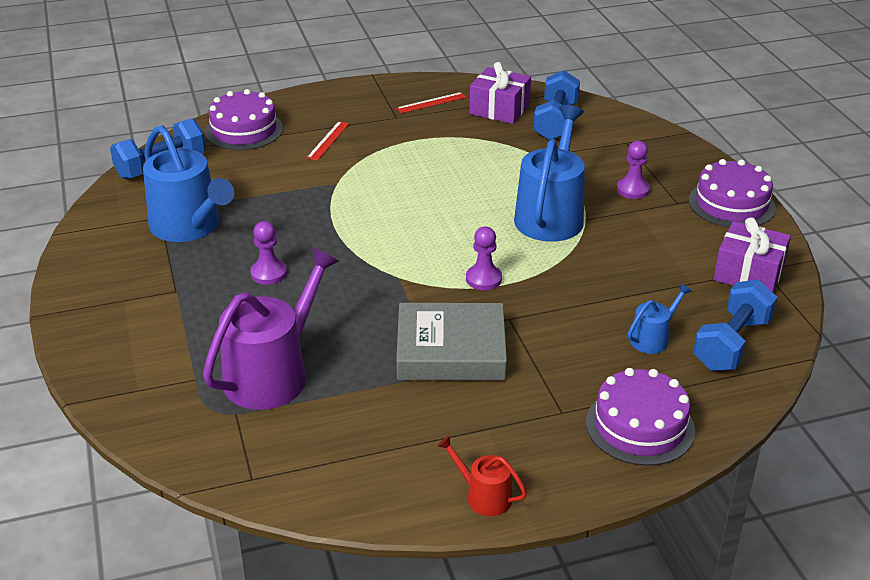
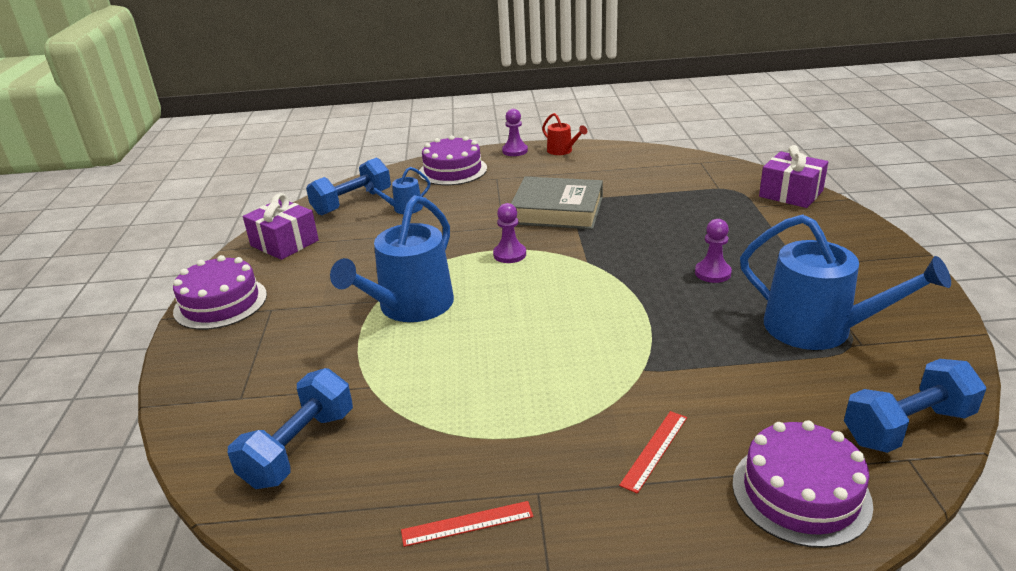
camera: 165 degrees left, 5 degrees down
(189, 226) = (818, 328): blue watering can -> blue watering can turned 150 degrees clockwise
(272, 374) = (696, 205): purple watering can -> none
(499, 109) = (363, 489): purple gift -> purple gift (791, 194)
(633, 190) = (300, 328): purple pawn -> purple pawn (515, 151)

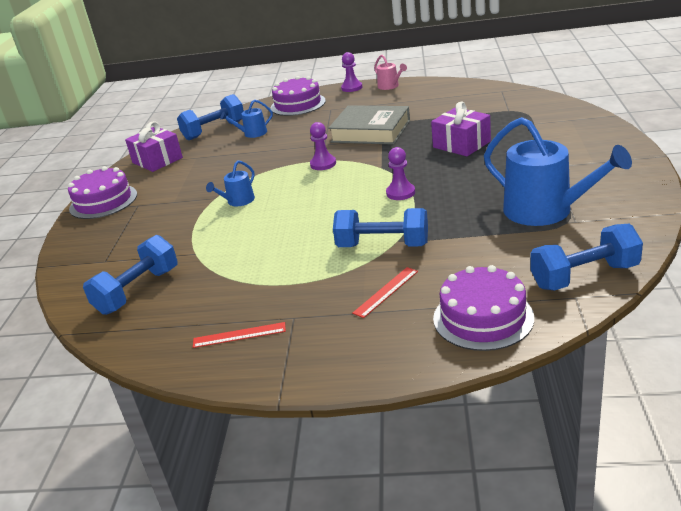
camera: 10 degrees right, 0 degrees up
(410, 306) = (238, 201): blue watering can -> blue watering can, size x0.48
(562, 151) = (390, 86): red watering can -> pink watering can
(626, 377) = (383, 245): none -> blue dumbbell
(712, 273) = (477, 173): purple pawn -> purple pawn (400, 193)
(791, 194) = (567, 113): purple gift -> purple gift (461, 144)

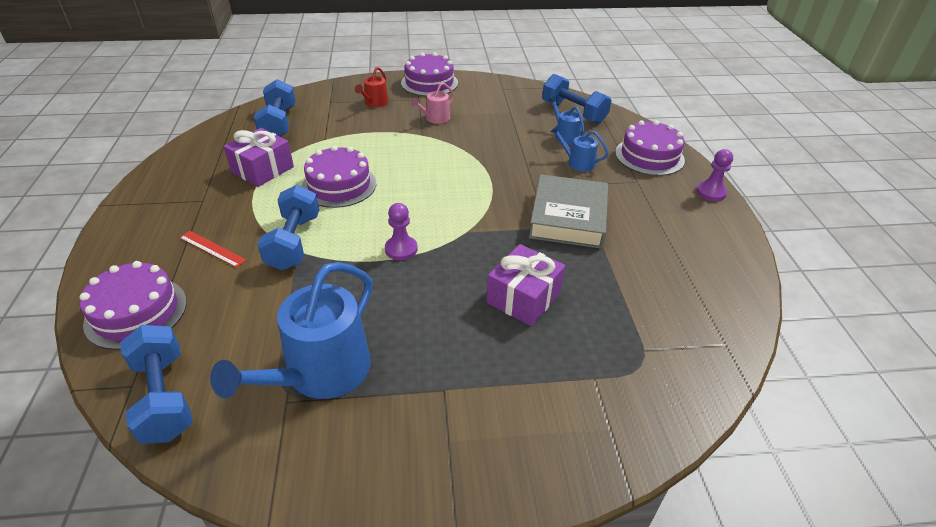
camera: 75 degrees right, 10 degrees up
(128, 230) = (374, 103): none -> red watering can
(138, 291) = (279, 123): blue dumbbell -> blue dumbbell turned 60 degrees clockwise
(157, 160) = (506, 93): purple gift -> purple gift (262, 169)
(238, 201) = (411, 148): blue watering can -> blue watering can (577, 163)
(239, 335) = (193, 177): red ruler -> none
(292, 233) = (339, 185): none -> purple cake
(323, 164) = (482, 190): purple pawn -> none
(390, 86) = (722, 225): pink watering can -> pink watering can (435, 118)

